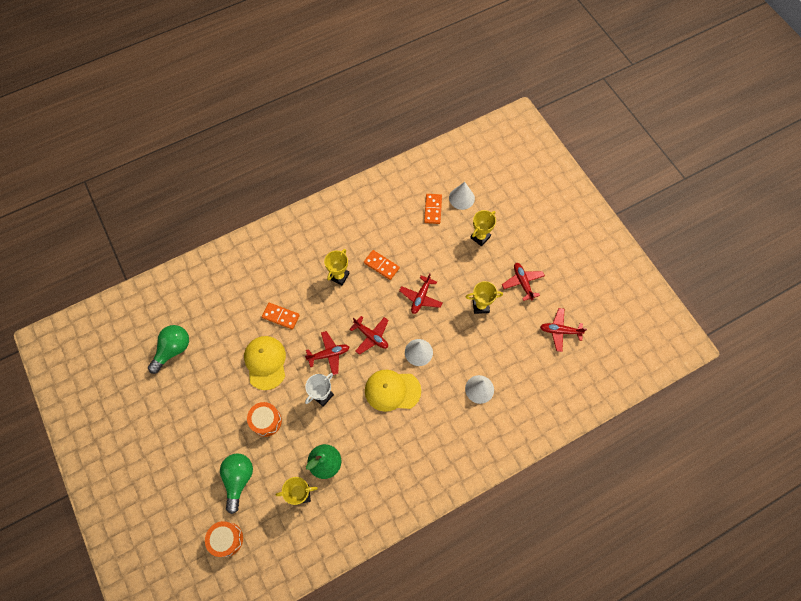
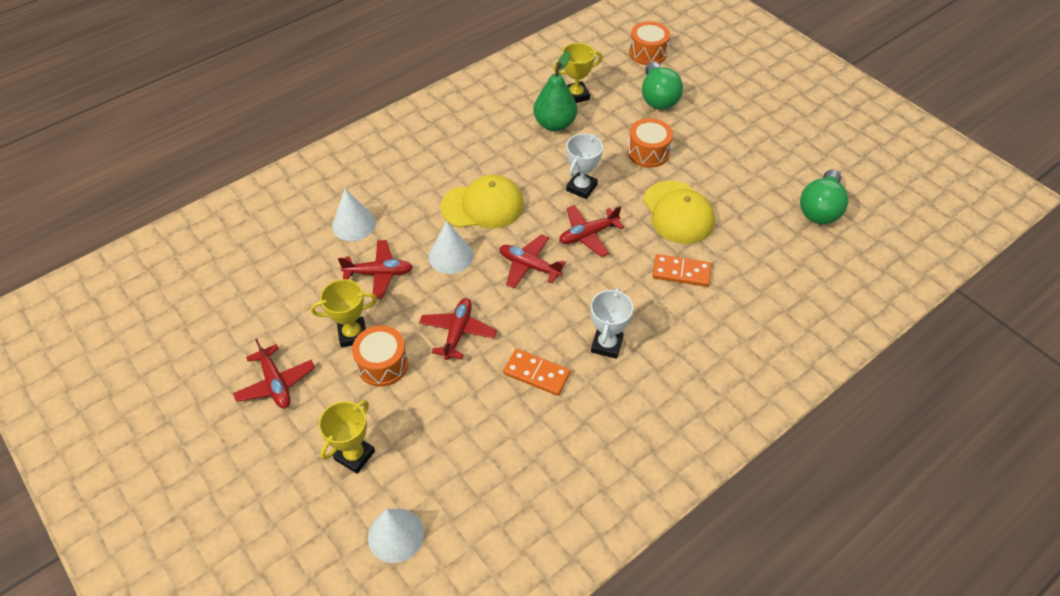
camera: 170 degrees right, 15 degrees down
(339, 276) = (607, 345): yellow trophy -> white trophy
(433, 209) = (455, 498): orange domino -> none
(464, 284) = (382, 364): none -> orange drum
(560, 331) = (218, 316): red plane -> red plane (379, 273)

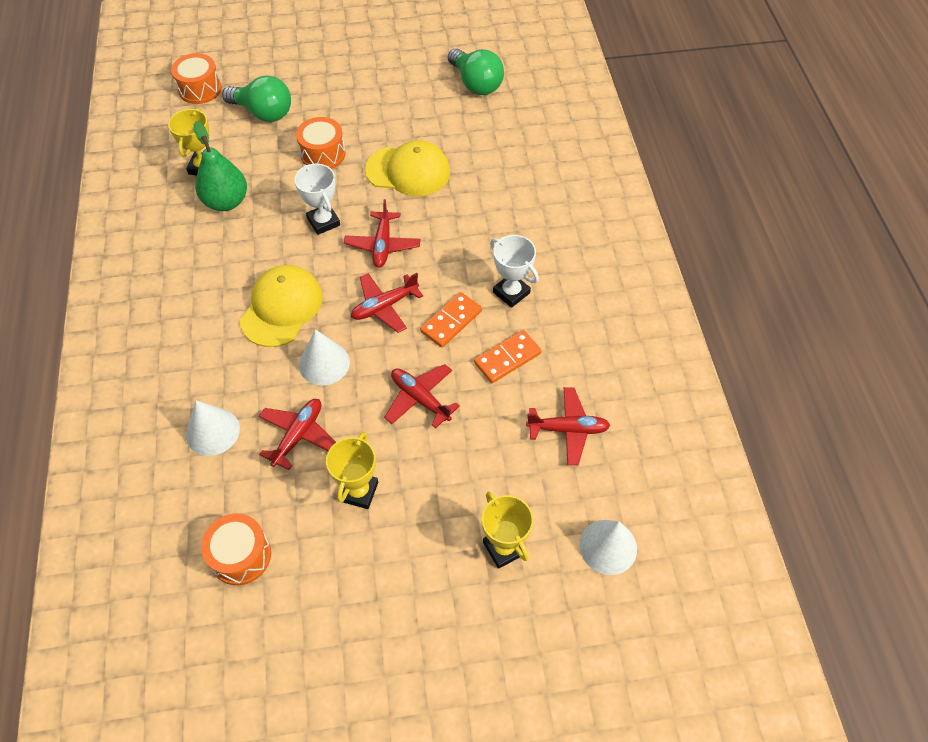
camera: 60 degrees left, 5 degrees up
(275, 383) = (371, 590): red plane -> red plane (568, 429)
(382, 364) = (414, 479): orange drum -> orange drum (241, 556)
(681, 272) = (473, 203): orange domino -> orange domino (451, 321)

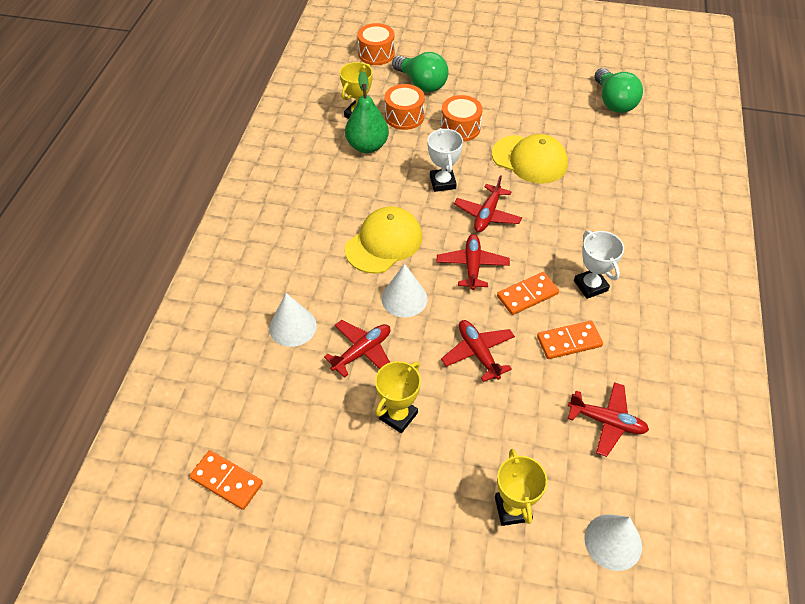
camera: 20 degrees right, 5 degrees down
(199, 623) = (226, 481): none -> orange domino
(241, 556) = (280, 437): orange drum -> orange drum (404, 116)
(384, 306) = (472, 266): red plane -> red plane turned 105 degrees clockwise

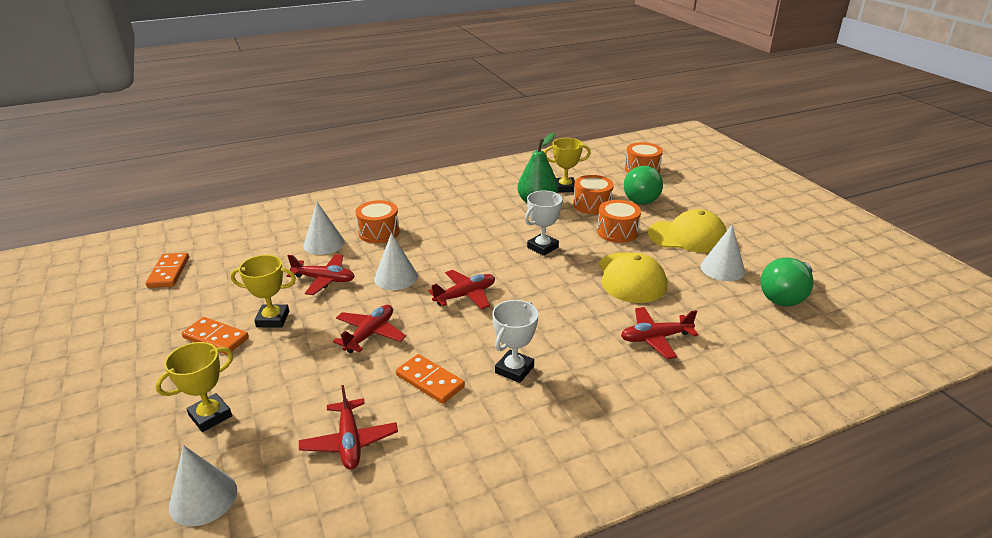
camera: 55 degrees right, 20 degrees down
(311, 276) = (379, 232): none -> orange drum
(384, 243) = (444, 247): yellow cap -> yellow cap (687, 236)
(487, 214) = (534, 281): red plane -> red plane (655, 338)
(527, 295) = (462, 336): orange domino -> orange domino (216, 338)
(558, 108) = (722, 268): none -> white cone

